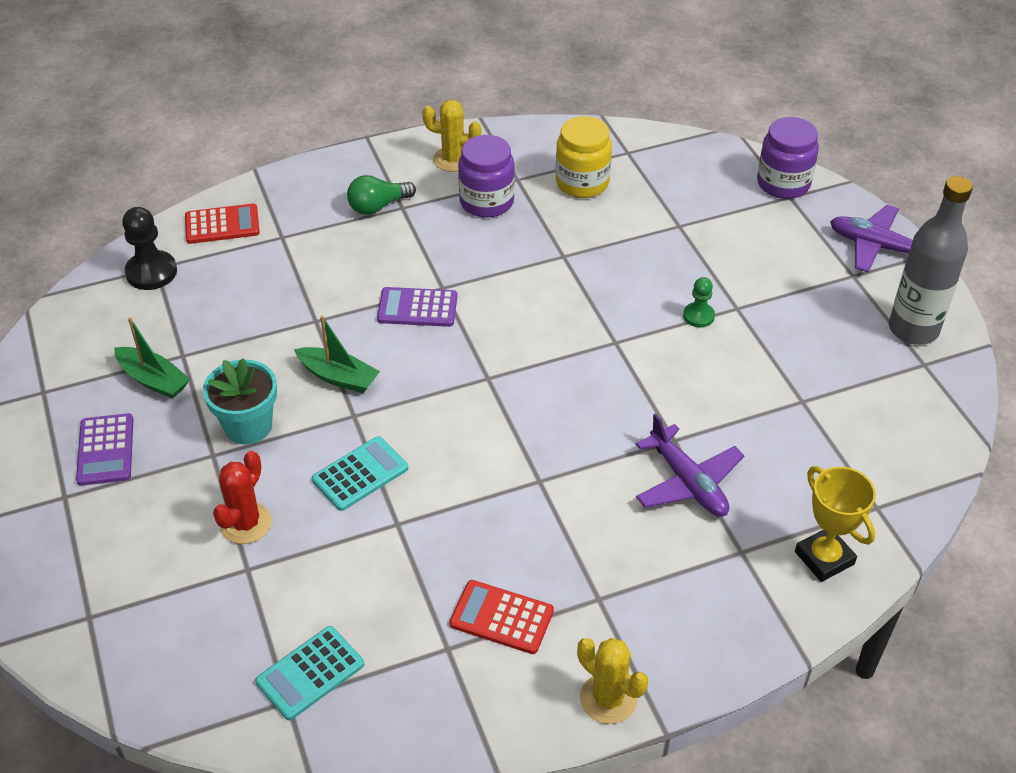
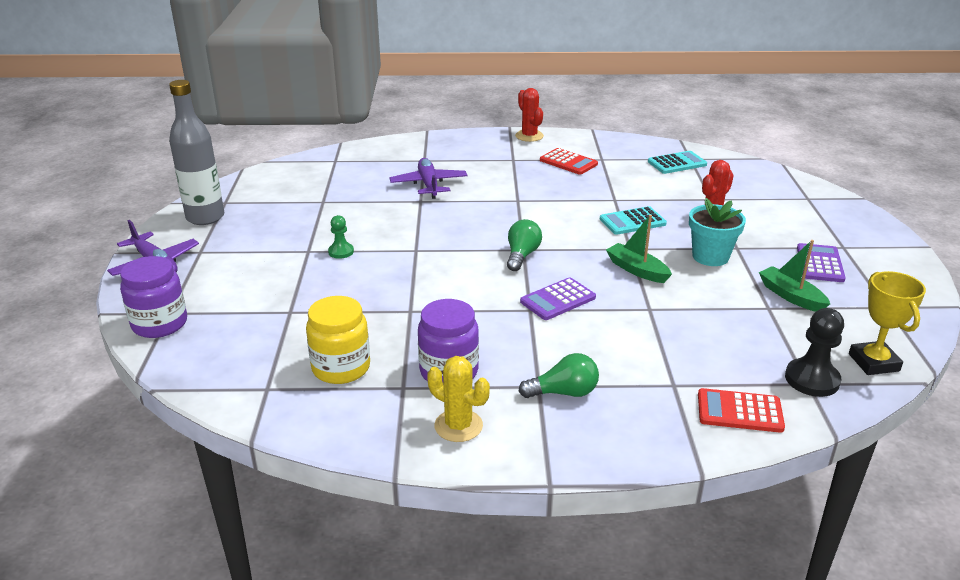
camera: 160 degrees left, 15 degrees down
(417, 308) = (558, 300): purple calculator -> purple calculator turned 120 degrees clockwise
(484, 366) = (522, 255): none -> green light bulb
(608, 699) = (529, 136): yellow cactus -> red cactus
(824, 558) = (383, 152): yellow trophy -> yellow trophy (873, 362)

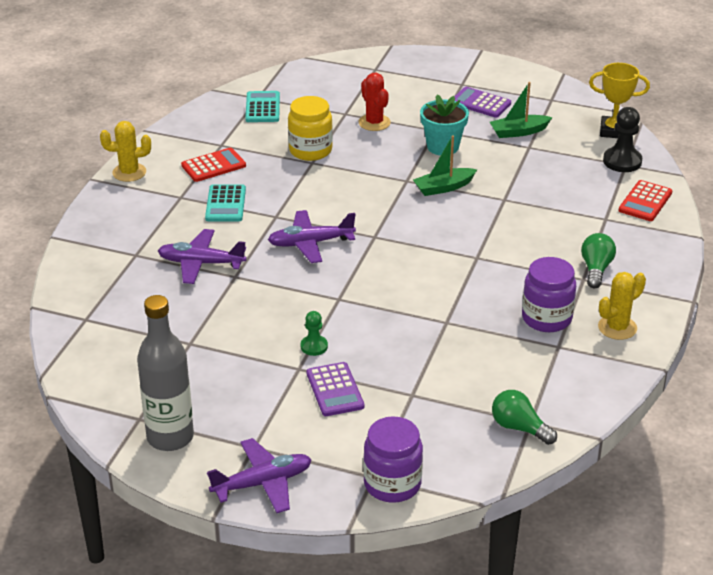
camera: 70 degrees left, 5 degrees up
(341, 368) = (517, 375): yellow jar -> yellow jar (310, 150)
(489, 222) = (310, 243): none -> purple plane
(522, 255) = (385, 240): green light bulb -> green light bulb (519, 428)
(529, 136) = (129, 172): red cactus -> yellow cactus
(558, 300) = (469, 239): purple calculator -> purple calculator (334, 390)
(632, 221) = (360, 165): turquoise calculator -> turquoise calculator (225, 204)

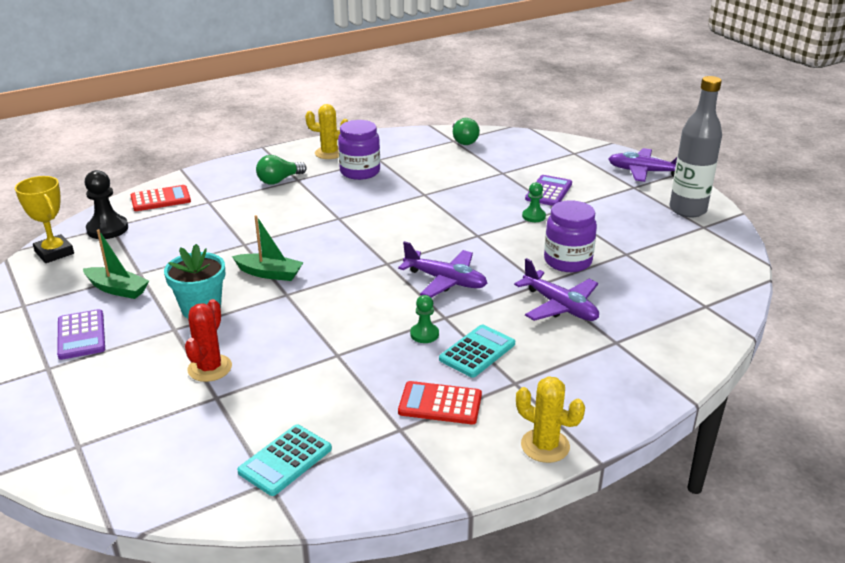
camera: 140 degrees left, 5 degrees down
(274, 198) = (424, 334): none -> green pawn
(310, 150) = (319, 369): yellow jar -> none
(392, 484) = (567, 147): purple jar -> purple jar (567, 261)

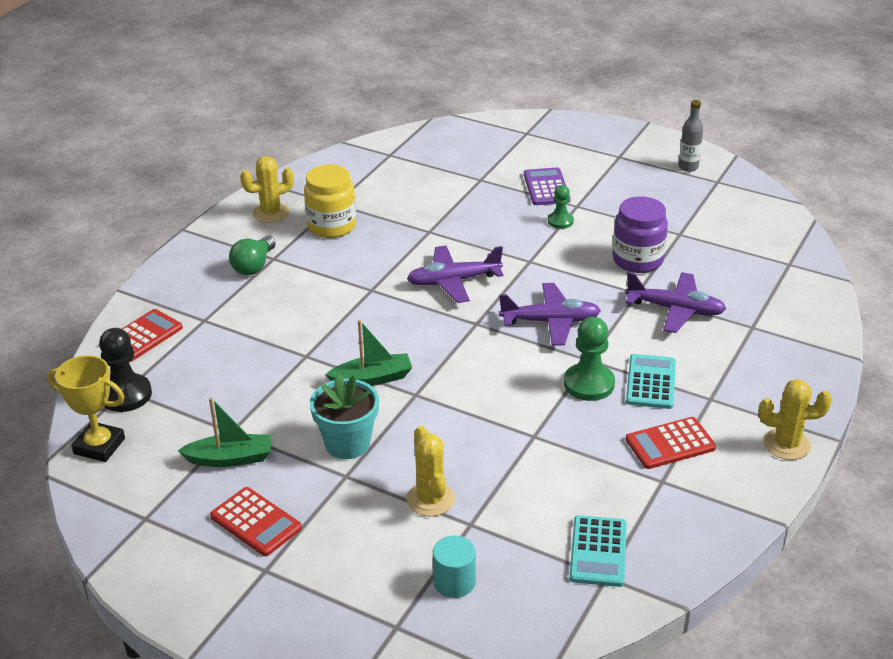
camera: 30 degrees left, 5 degrees up
(81, 335) = (256, 522): purple calculator -> red calculator
(154, 433) = (454, 582): none -> turquoise cylinder
(210, 368) = (430, 499): red cactus -> yellow cactus
(360, 172) = (332, 226): purple jar -> yellow jar
(424, 334) = (589, 384): green pawn -> green pawn, size x1.66
(463, 140) = (400, 151): green light bulb -> none
(644, 172) = (612, 135): purple plane -> purple plane (453, 281)
(687, 210) = (688, 167): grey bottle -> grey bottle, size x0.51

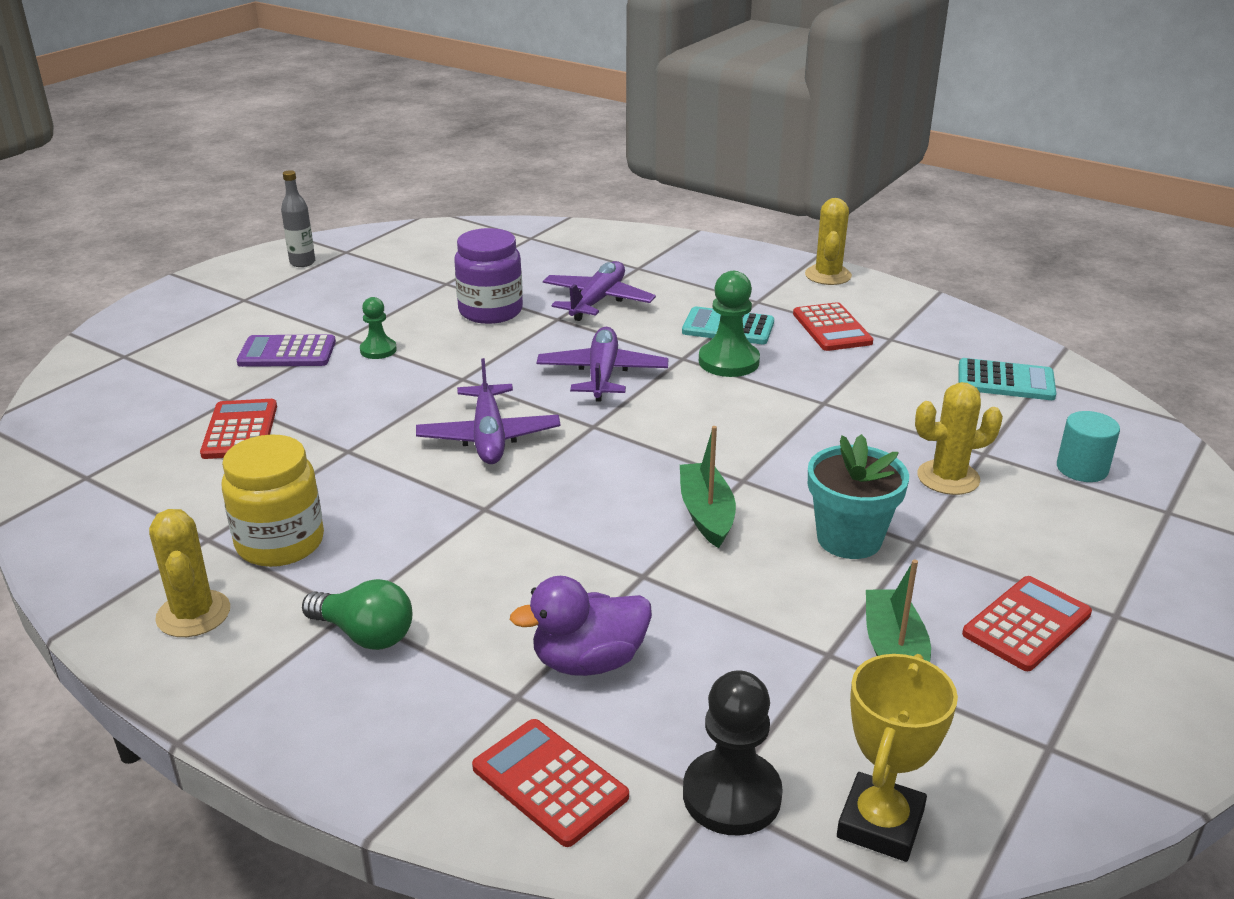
camera: 85 degrees left, 5 degrees down
(229, 341) = (588, 661): none -> purple duck
(445, 190) = (240, 430): none -> red calculator

